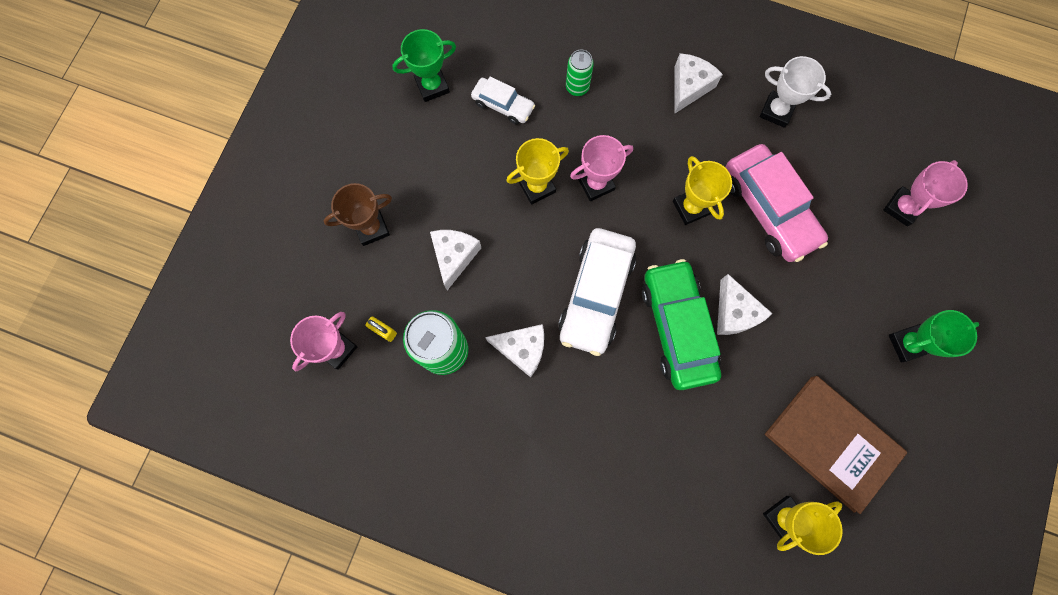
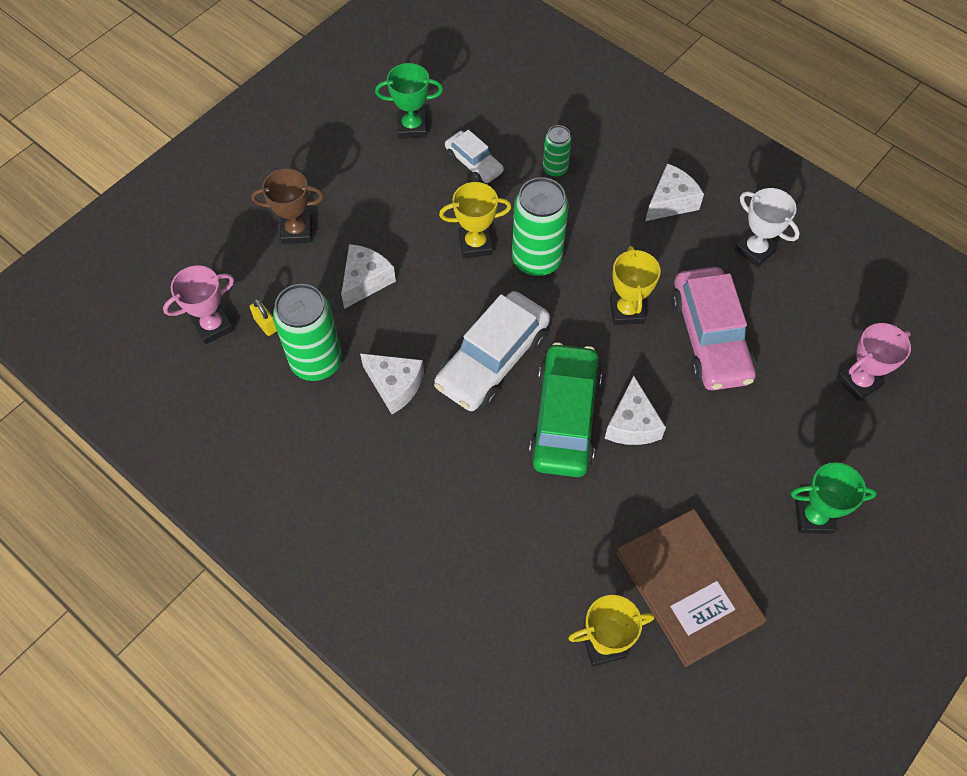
camera: 20 degrees right, 15 degrees down
(596, 184) = (536, 260): pink trophy -> green can

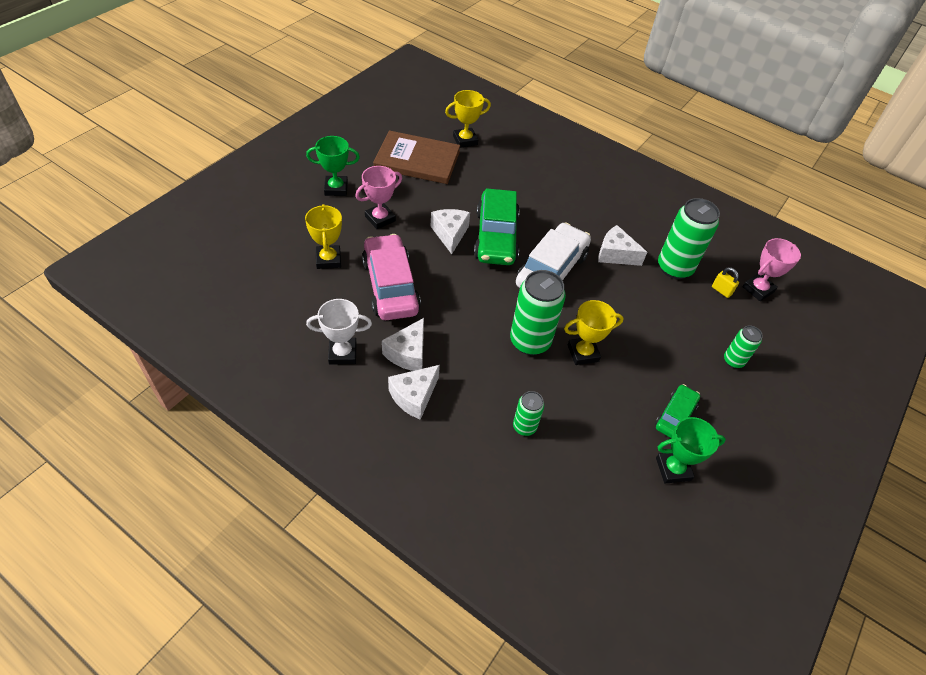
camera: 170 degrees right, 10 degrees down
(297, 231) = (733, 361): brown trophy -> green can
(365, 281) = (662, 322): white cheese -> white cheese (408, 353)
(391, 174) = (675, 416): none -> green car
(474, 163) = (602, 430): white car -> none
(626, 311) = (454, 304): yellow trophy -> yellow trophy (328, 259)
(689, 587) = (417, 160): brown book -> brown book turned 45 degrees counterclockwise
(755, 250) = (342, 353): white trophy -> white trophy turned 45 degrees counterclockwise
(858, 382) = (282, 259): pink trophy -> pink trophy (380, 219)

